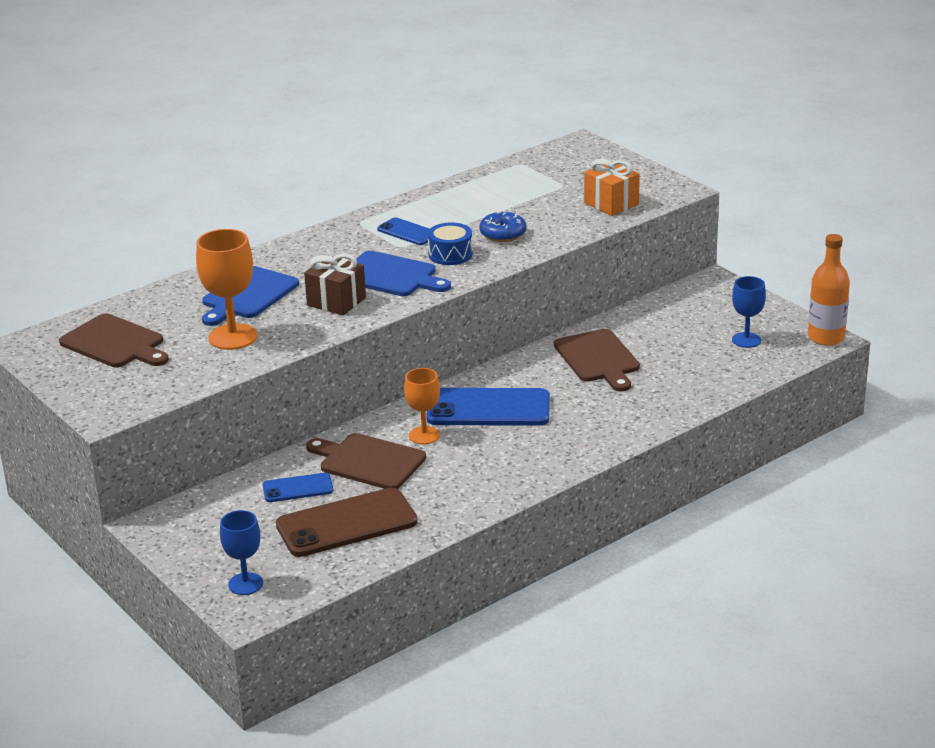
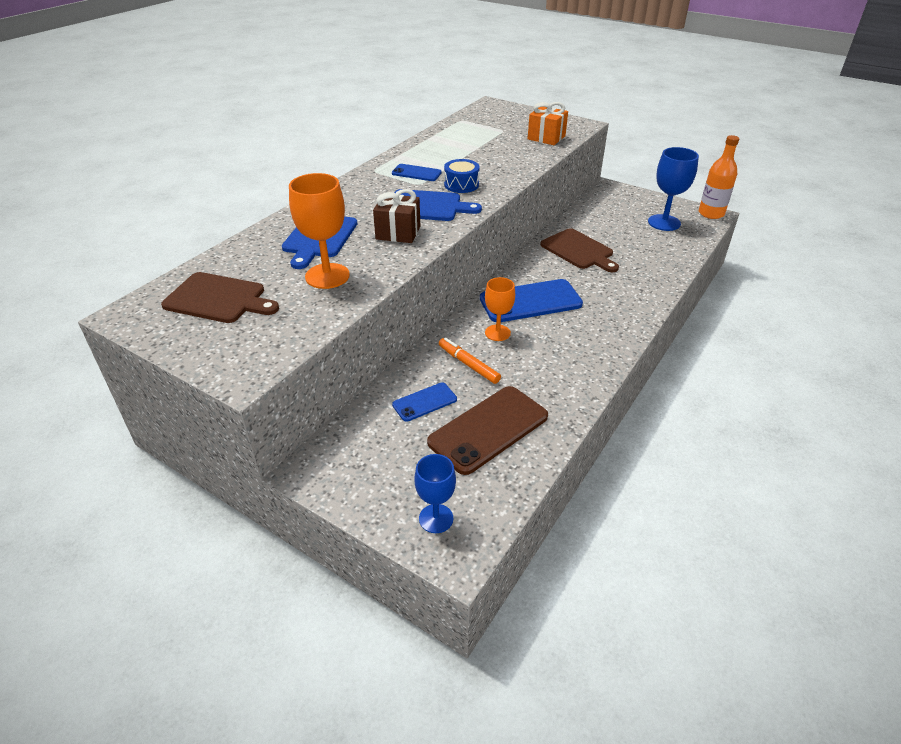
camera: 20 degrees left, 10 degrees up
(368, 461) = (468, 364): brown cutting board -> orange marker
(503, 234) = (488, 166): blue donut -> none
(746, 340) = (664, 223): blue goblet -> blue goblet, size x1.55

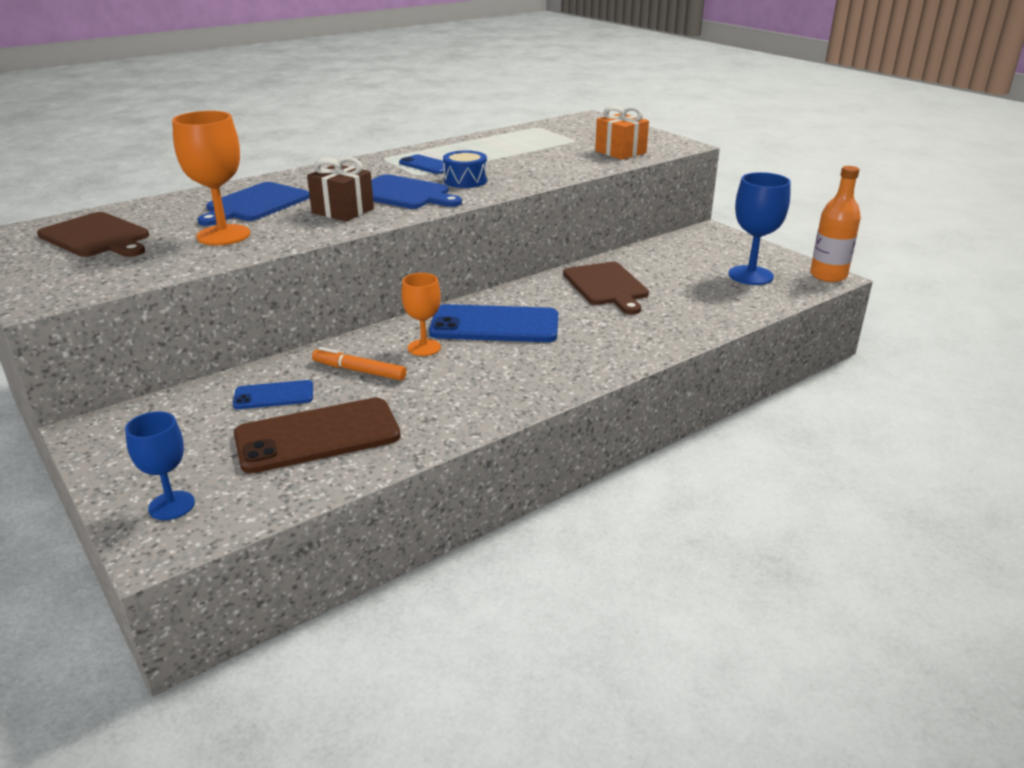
camera: 20 degrees right, 10 degrees down
(468, 364) = (359, 371): orange marker -> orange marker turned 45 degrees counterclockwise

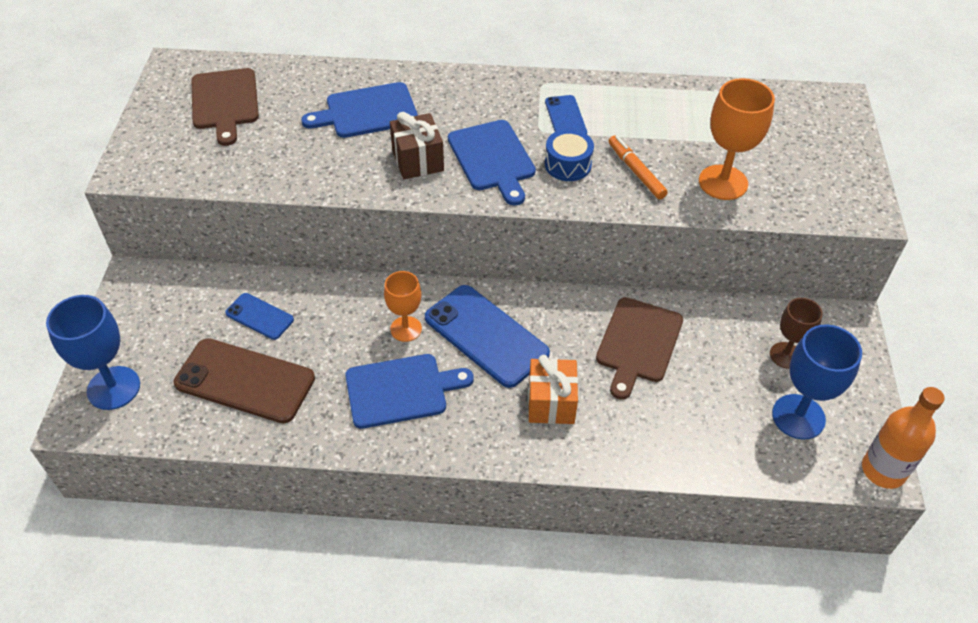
camera: 40 degrees right, 20 degrees up
(171, 505) = (113, 388): blue goblet -> blue goblet, size x1.55
(223, 235) = (302, 149): orange goblet -> orange goblet (723, 182)
(359, 371) = (336, 326): orange marker -> orange marker (636, 171)
(472, 378) = (401, 390): none -> blue cutting board
(620, 152) = (780, 191): orange gift -> orange gift (551, 403)
(701, 256) = (785, 355): none -> brown goblet

